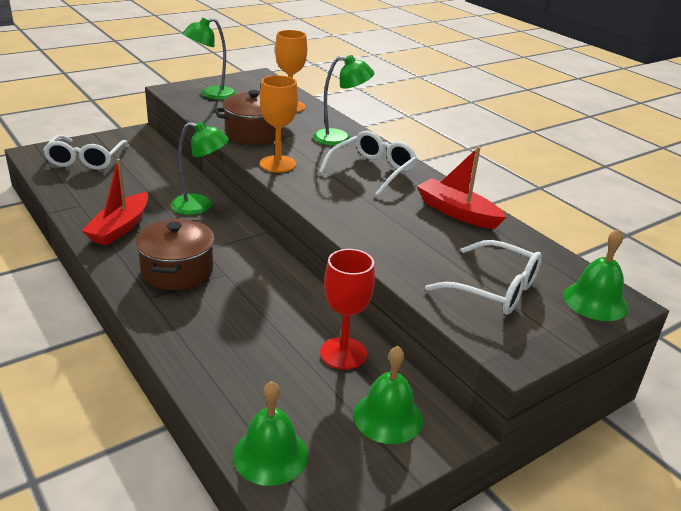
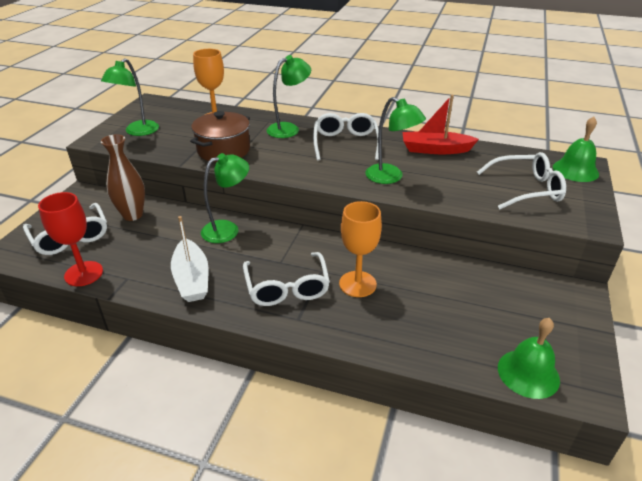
camera: 35 degrees left, 5 degrees up
(120, 228) = (192, 279): red boat -> white boat
(148, 164) = (132, 215): none -> brown vase
(177, 271) = (287, 287): brown pot -> white glasses
(278, 164) = (279, 166): orange goblet -> orange goblet (357, 284)
(343, 353) = (468, 281): red goblet -> red goblet (84, 273)
(364, 215) = (390, 177): none -> green lamp
(388, 417) = (545, 305): green bell -> none

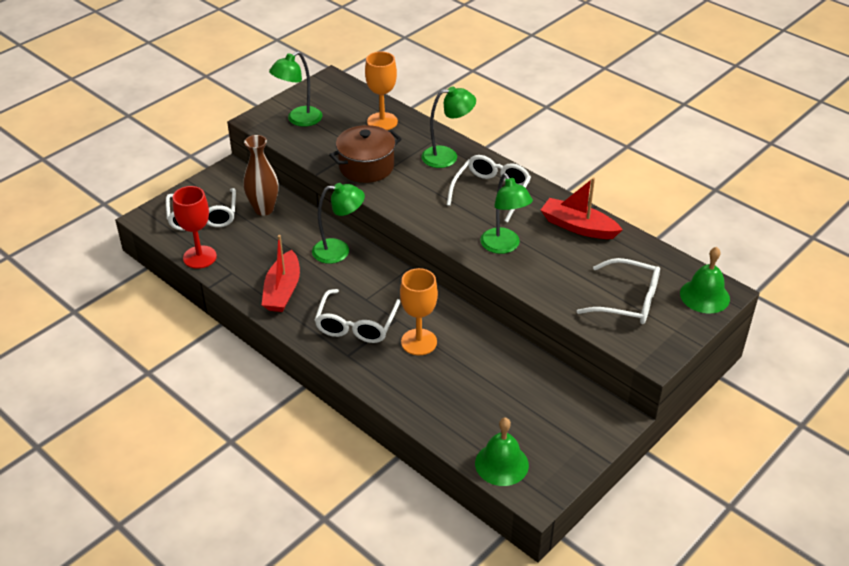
camera: 25 degrees right, 5 degrees up
(192, 279) = (282, 291): white boat -> red boat

